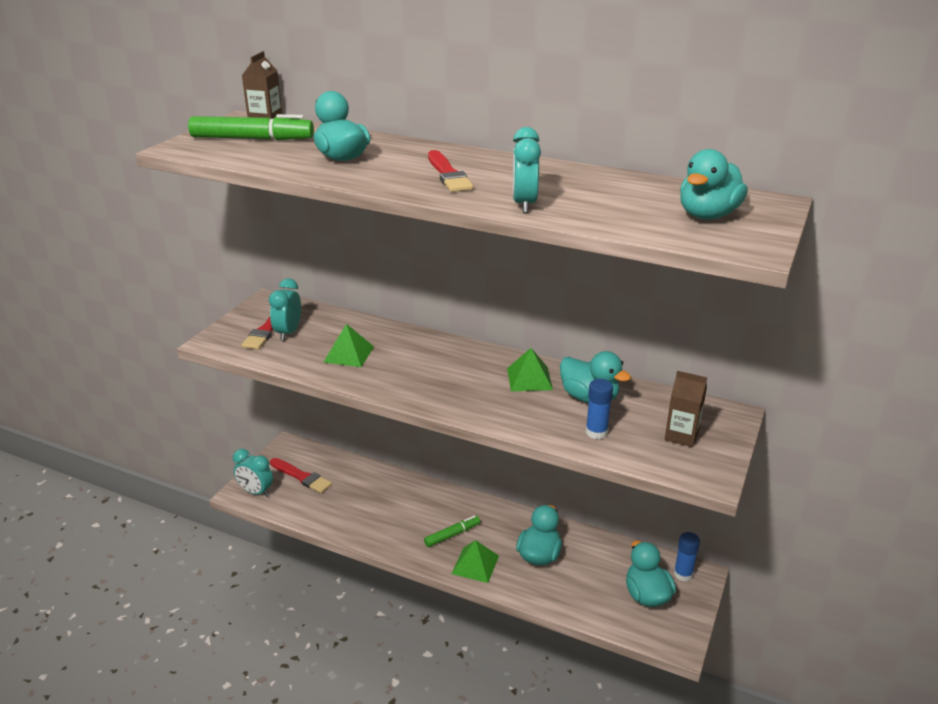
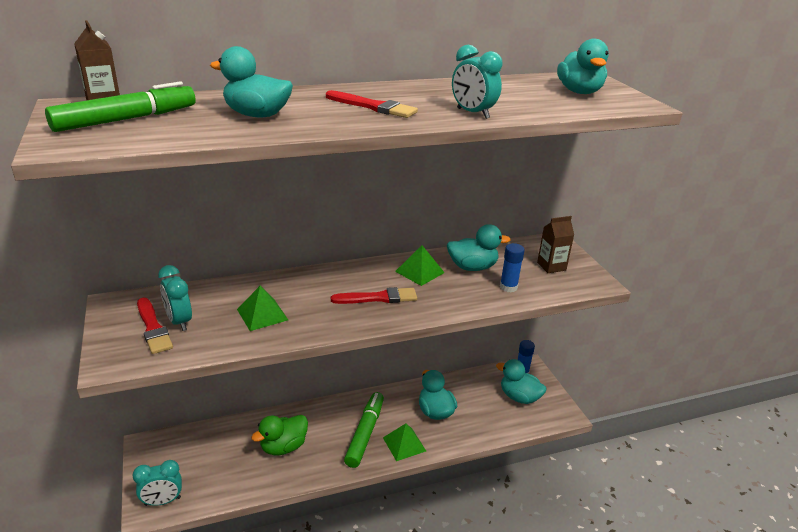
camera: 45 degrees left, 0 degrees up
(302, 477) = (191, 463): red brush -> red brush (378, 298)
(376, 505) = (283, 447): none -> green duck
(452, 535) = (365, 433): green marker -> green marker, size x1.70

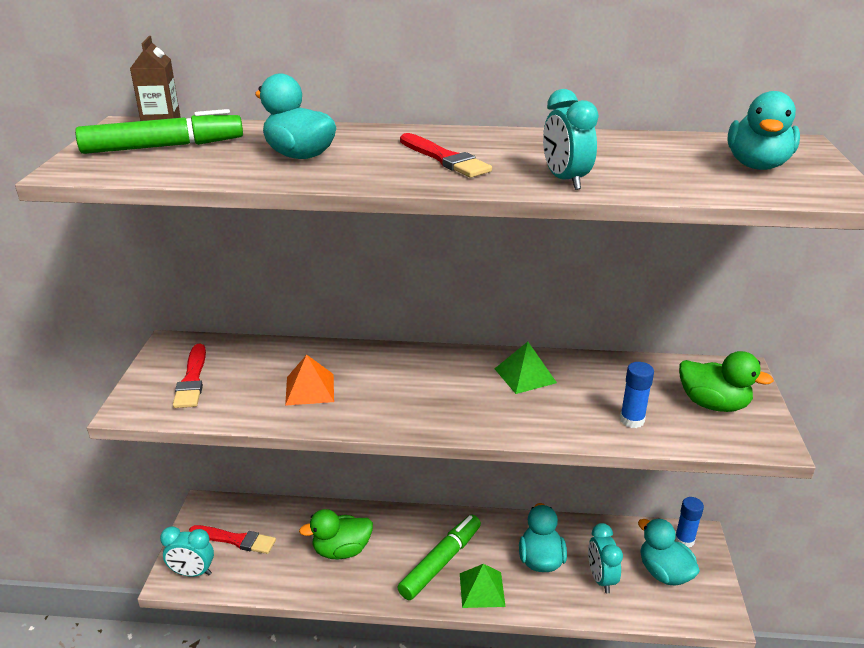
camera: 25 degrees right, 0 degrees up
(179, 321) = (221, 378): turquoise clock -> turquoise clock (601, 579)
(262, 314) = (310, 389): green pyramid -> orange pyramid
(378, 298) = (453, 398): red brush -> red brush (235, 540)
(472, 267) = (598, 383): turquoise duck -> none
(551, 266) = (713, 404): brown carton -> green duck

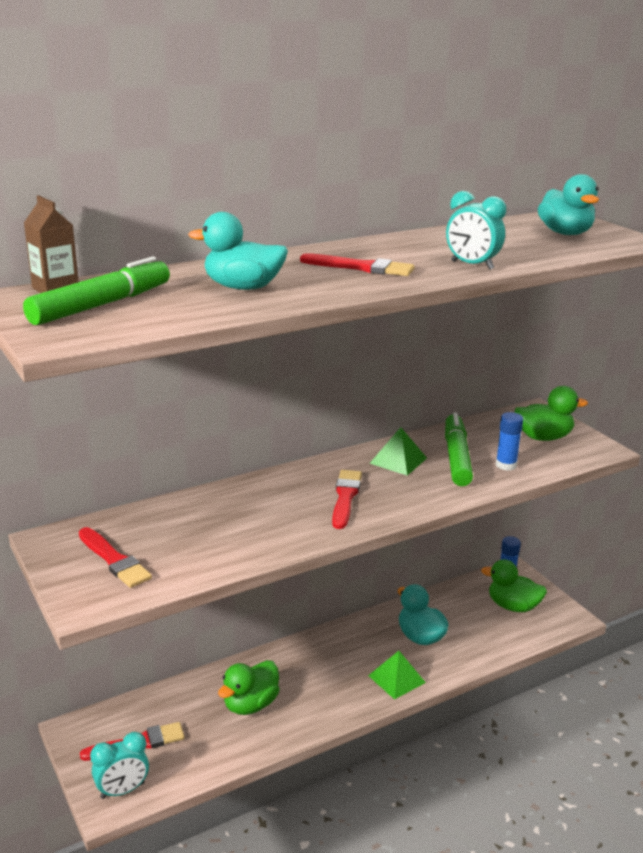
camera: 35 degrees left, 5 degrees down
(310, 389) = (238, 529): orange pyramid -> none
(432, 394) = (345, 497): none -> red brush
(441, 562) = (345, 674): green marker -> green marker (456, 457)
(601, 579) = (475, 630): turquoise clock -> none
(664, 572) = (513, 606): turquoise duck -> green duck

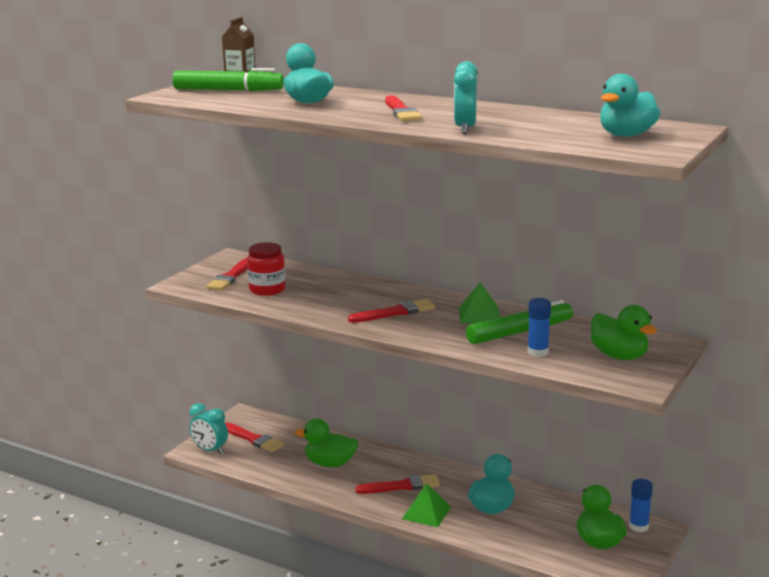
camera: 60 degrees right, 5 degrees down
(188, 548) = (267, 289): none -> red jar
(338, 674) = (401, 486): none -> red brush

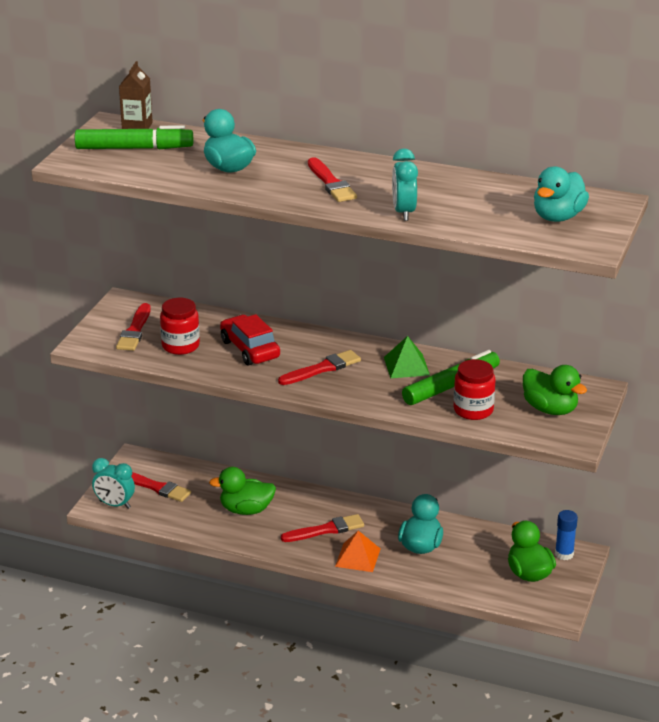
camera: 10 degrees left, 10 degrees up
(331, 295) = (250, 349): none -> red car
(426, 512) = (357, 557): green pyramid -> orange pyramid
(538, 352) = (473, 410): blue glue stick -> red jar

